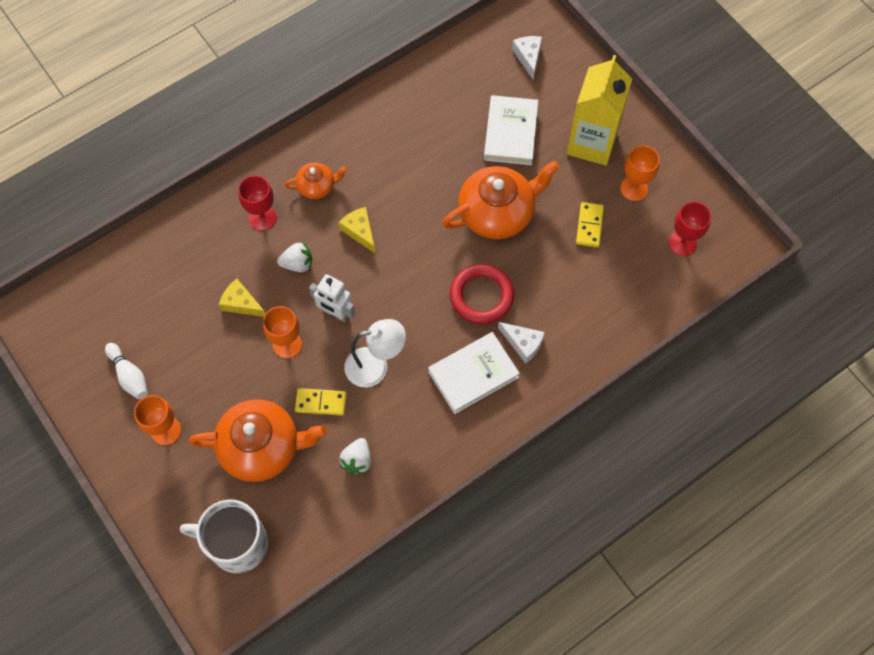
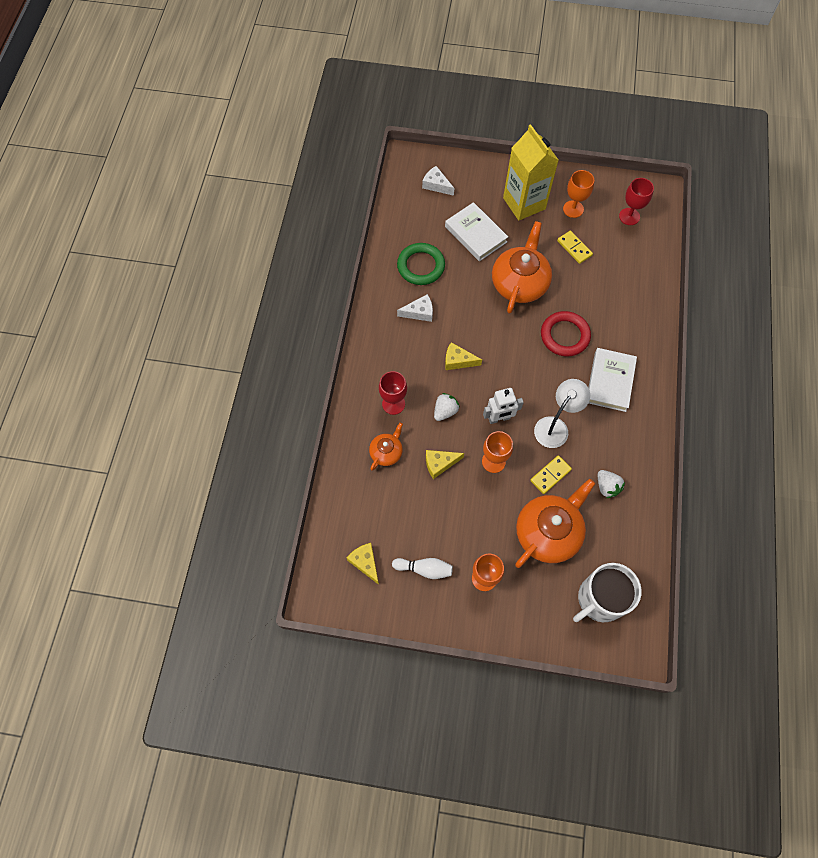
camera: 45 degrees left, 0 degrees up
(92, 325) = (365, 562): none -> yellow cheese
(317, 186) = (403, 357): orange teapot -> orange teapot (386, 452)
(426, 119) = (421, 266): none -> green ring
(523, 343) = (615, 341): white cheese -> white cheese (419, 312)

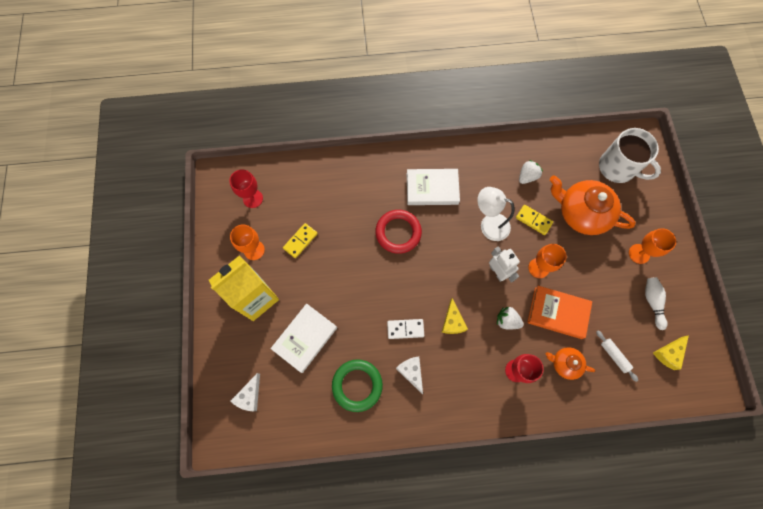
camera: 105 degrees left, 5 degrees up
(379, 504) = (614, 356): none -> white rolling pin
(440, 464) = (558, 313): yellow cheese -> orange book
(462, 317) = (405, 329): none -> white domino
(519, 283) = (352, 283): orange teapot -> none

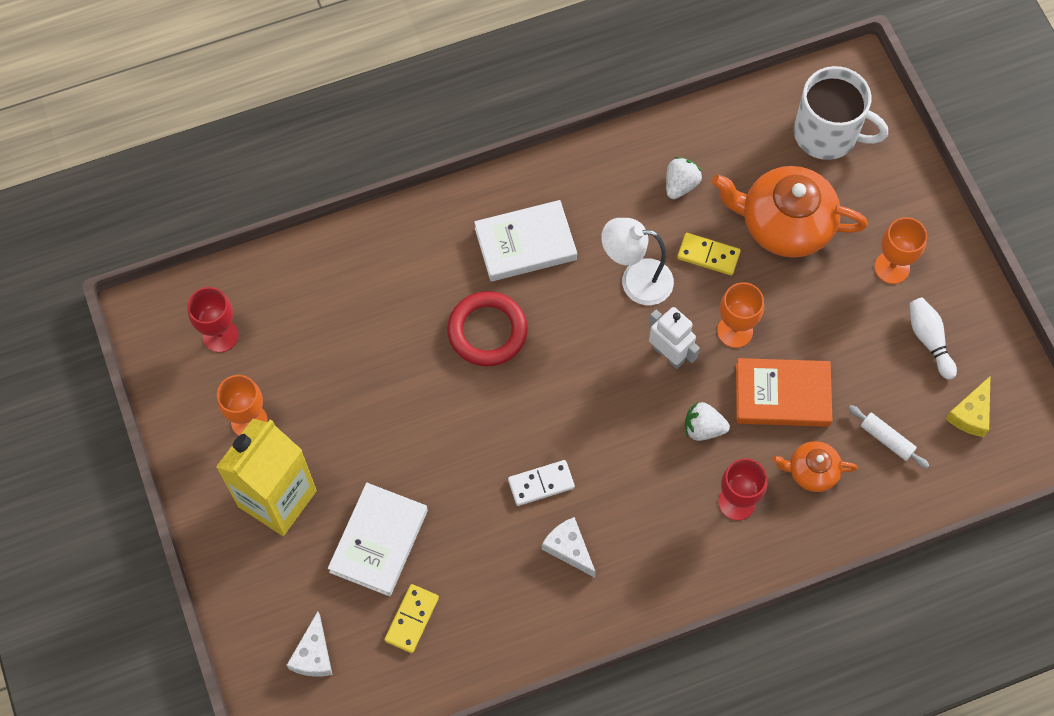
camera: 15 degrees left, 5 degrees down
(300, 241) = (325, 386): yellow domino -> yellow domino (412, 619)
(357, 385) = (486, 592): green ring -> none
(452, 321) = (615, 452): yellow cheese -> none

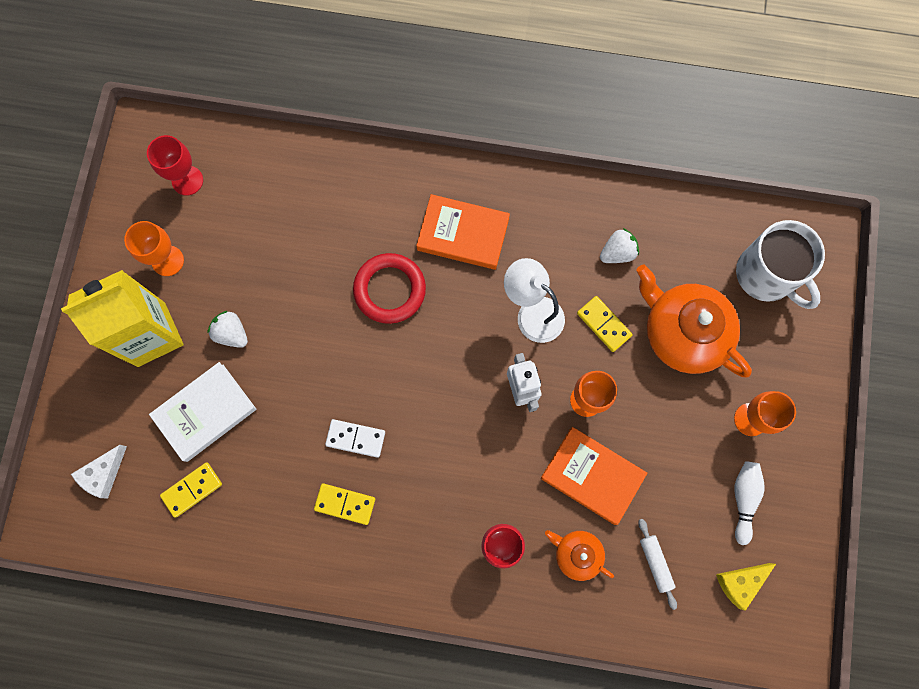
camera: 30 degrees right, 10 degrees up
(525, 244) = (463, 234): white book -> orange book
(569, 548) = (345, 504): white cheese -> yellow domino
(703, 428) = (511, 467): white strawberry -> white strawberry (232, 333)

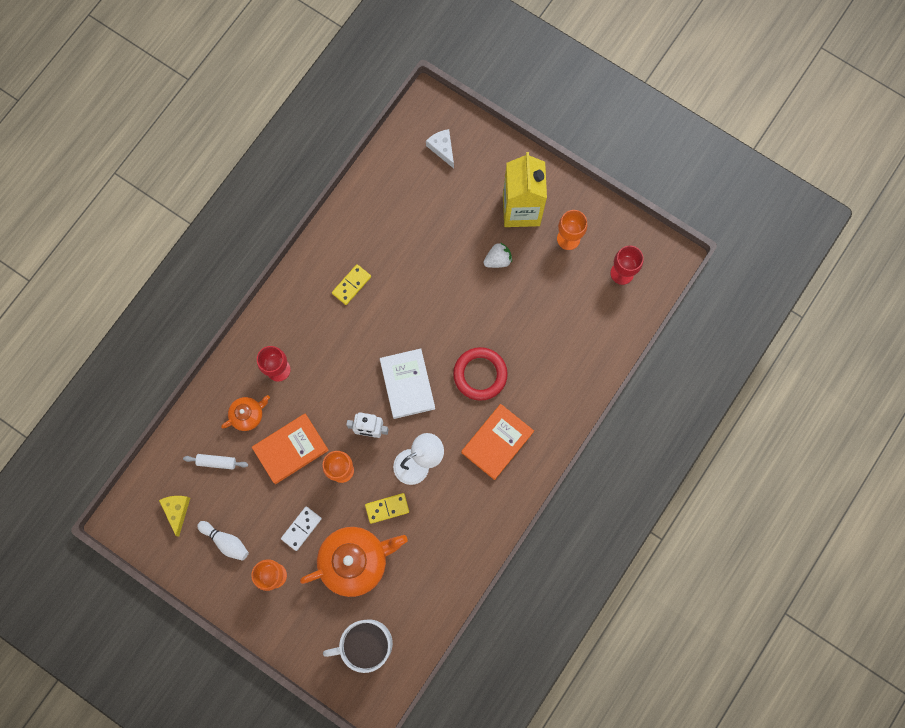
camera: 115 degrees right, 0 degrees up
(192, 490) = (406, 197): yellow domino -> none
(205, 412) = (452, 223): white book -> white book (407, 384)
(355, 438) = (390, 309): white domino -> white domino (301, 528)
(617, 252) = (433, 544): white strawberry -> none

